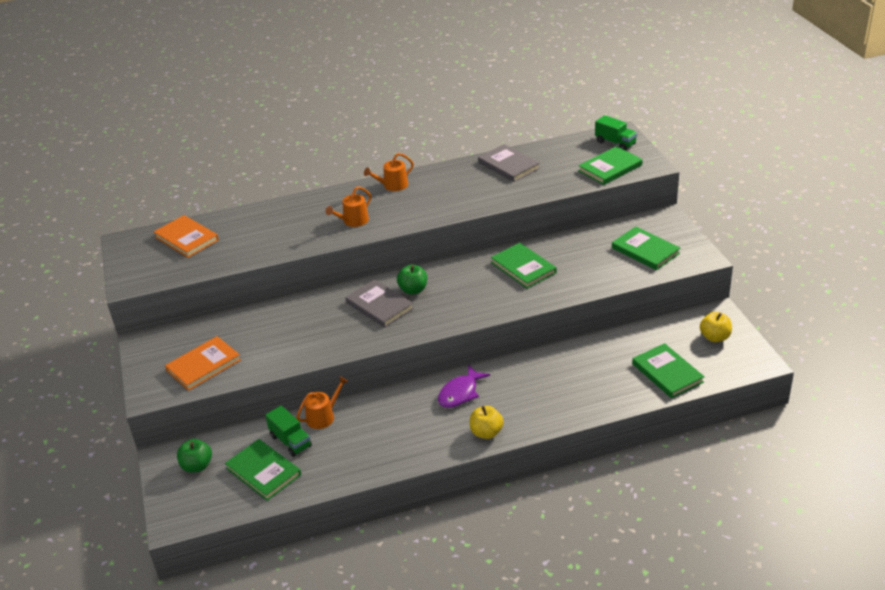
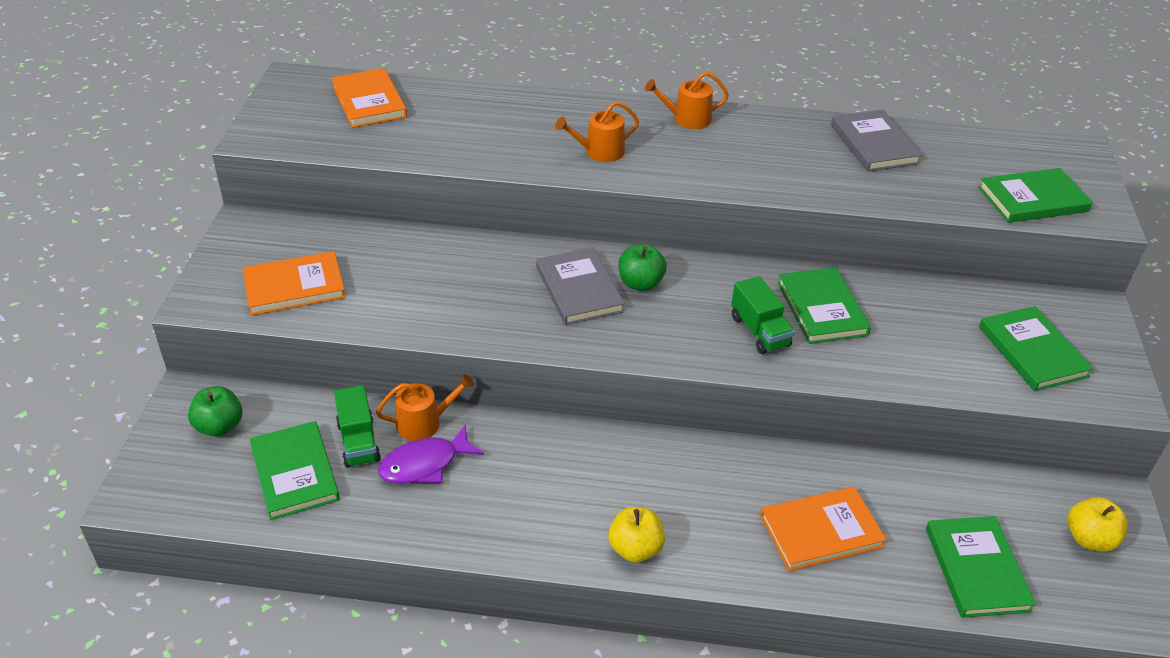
camera: 20 degrees right, 5 degrees up
(460, 393) = (634, 467): purple fish -> purple fish (425, 464)
(579, 386) = (821, 531): none -> orange book
(615, 143) = (1062, 163): green truck -> green truck (759, 331)

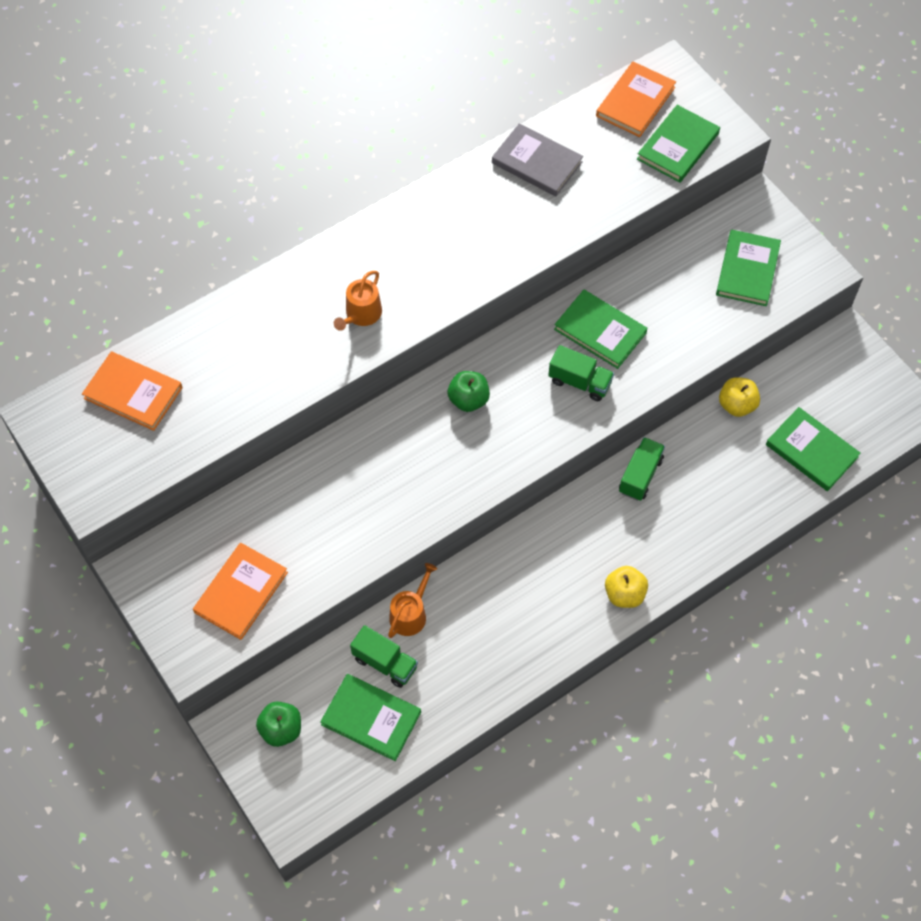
camera: 40 degrees left, 20 degrees up
(425, 464) = (444, 643): purple fish -> none
(579, 289) = (434, 437): grey book -> none
(687, 119) = (388, 231): orange watering can -> none
(759, 466) = (640, 475): none -> green truck
(821, 531) = (713, 494): orange book -> orange book (635, 102)
(1032, 351) = (747, 270): green book -> green book turned 75 degrees clockwise
(1089, 539) = (852, 379): yellow apple -> yellow apple (736, 405)

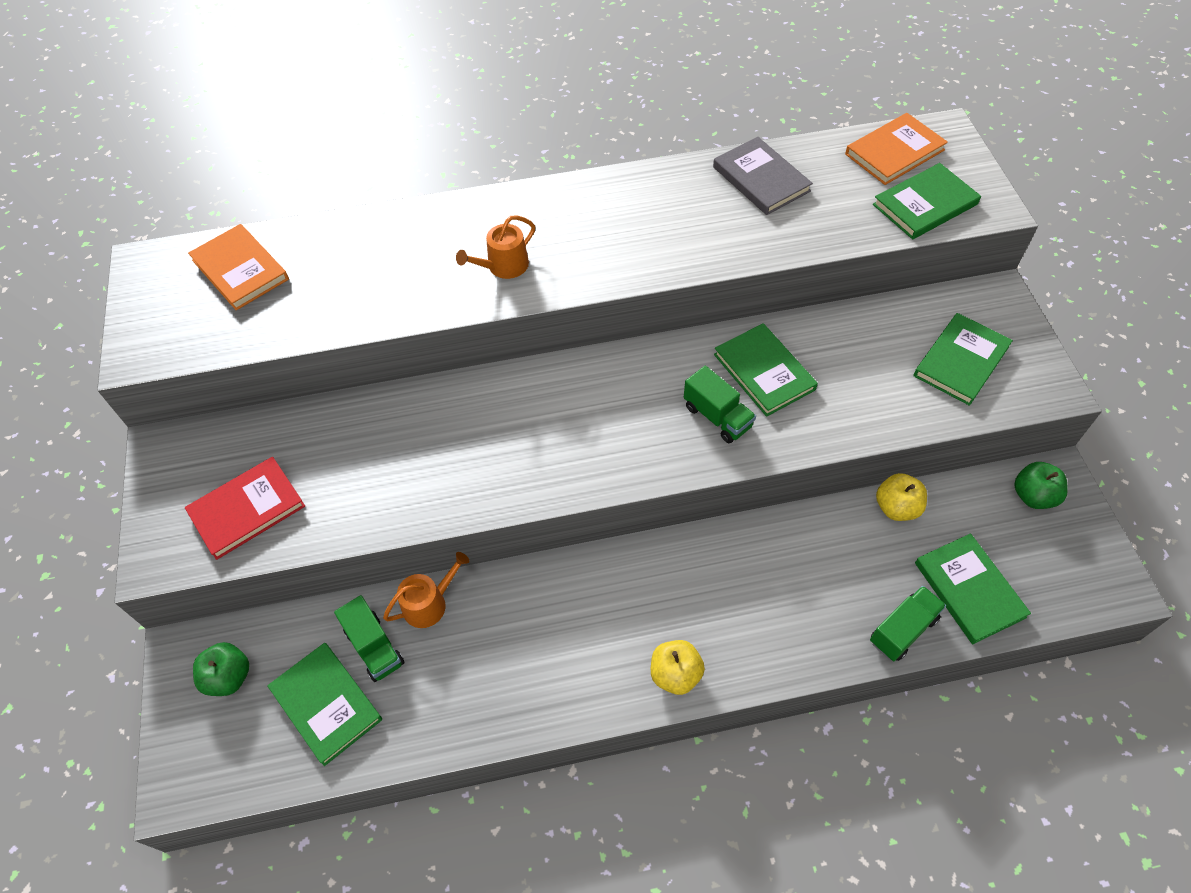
camera: 25 degrees right, 5 degrees down
(241, 592) = (247, 509): orange book -> red book
(468, 400) = (587, 395): green apple -> green apple (1033, 496)
(640, 475) = (752, 546): green truck -> green truck (903, 630)

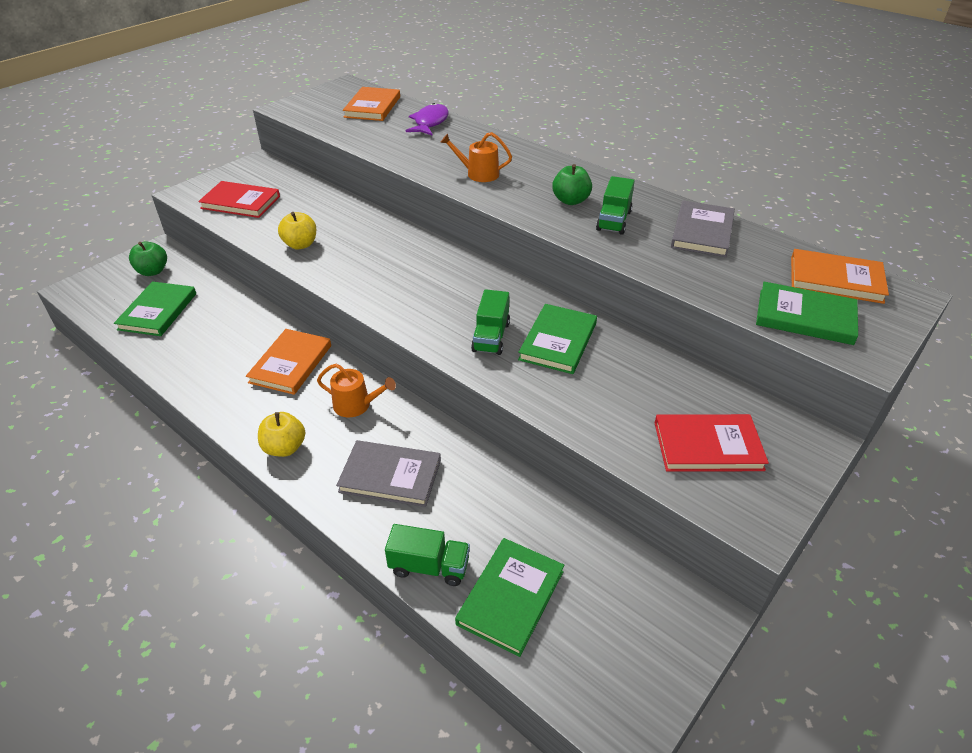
camera: 50 degrees right, 15 degrees down
(343, 241) = (430, 122): none -> purple fish
(374, 647) = (208, 310): green truck -> green truck (613, 221)
(429, 603) = (254, 315): orange watering can -> orange watering can (356, 405)
(548, 608) = (290, 364): none -> orange book
(779, 603) = (390, 476): none -> grey book
(896, 507) = (547, 508): yellow apple -> yellow apple (300, 244)
(961, 361) = (708, 446): green book -> red book
(1033, 496) = (661, 603): green apple -> green apple (571, 200)

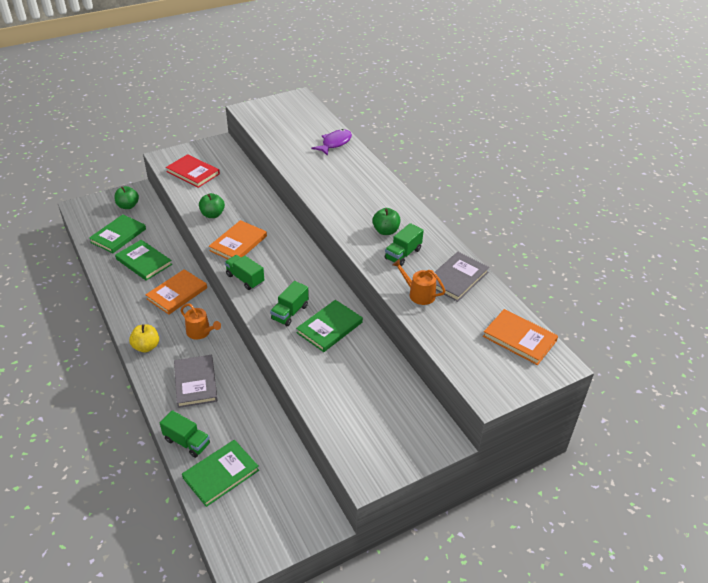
camera: 20 degrees right, 0 degrees up
(300, 244) = (212, 214): yellow apple -> green apple
(372, 107) = (304, 121): orange book -> orange book (238, 243)
(390, 476) = (195, 382): grey book -> grey book turned 45 degrees clockwise
(399, 311) = (245, 279): none -> green truck
(478, 174) = (339, 194): orange watering can -> orange watering can (419, 294)
(708, 446) = (373, 423): red book -> none
(805, 316) = (474, 358): green book -> green book (144, 262)

